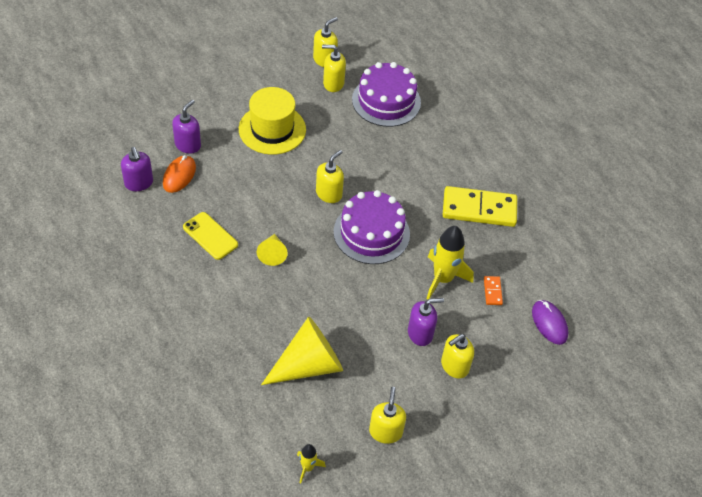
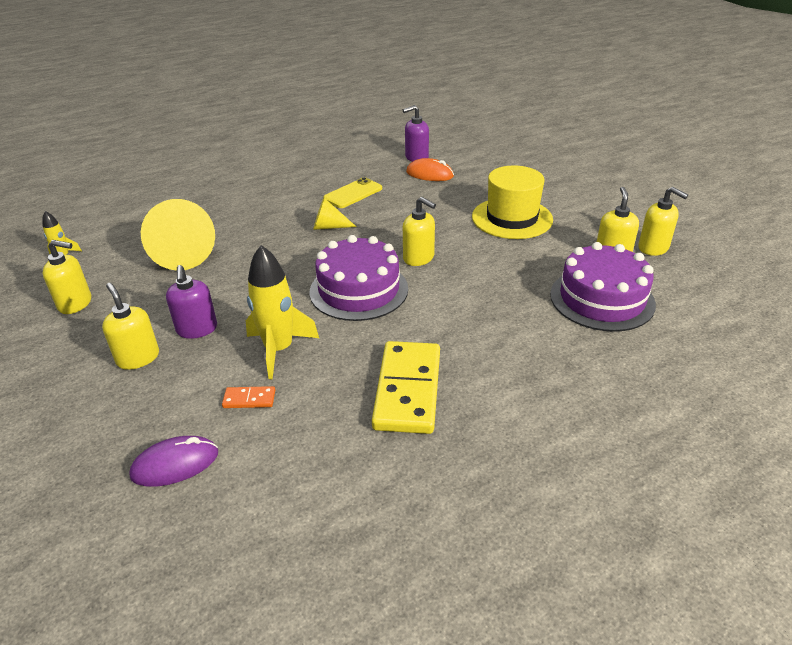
camera: 95 degrees right, 15 degrees down
(188, 145) = (472, 175): purple soap dispenser -> none

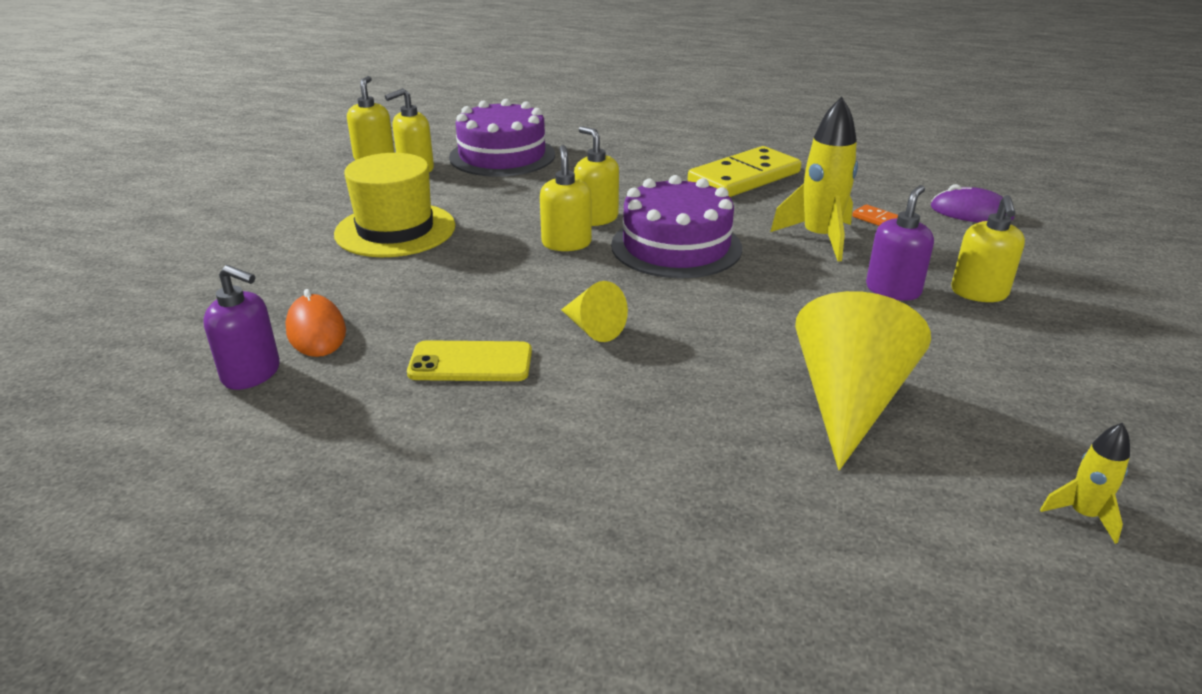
camera: 135 degrees left, 5 degrees down
(75, 304) = (1058, 398): yellow soap dispenser -> yellow soap dispenser (596, 218)

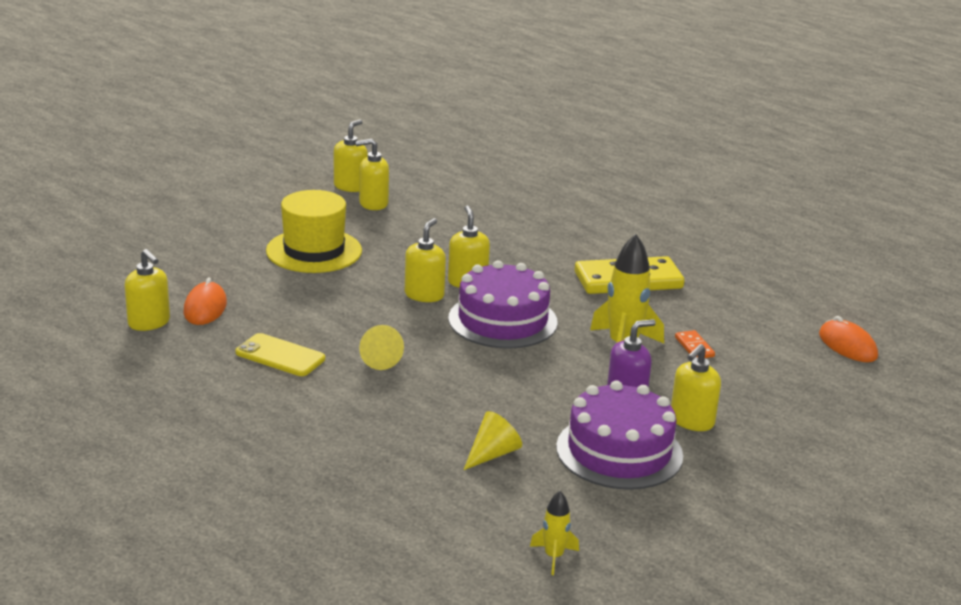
camera: 25 degrees right, 5 degrees down
(252, 373) = (149, 323): purple soap dispenser -> yellow soap dispenser
(502, 156) = (451, 209): purple cake -> purple cake (619, 451)
(848, 401) = (492, 454): yellow cone -> yellow cone, size x0.52
(971, 213) = (785, 363): purple mouse -> none
(993, 184) = (847, 345): none -> orange mouse

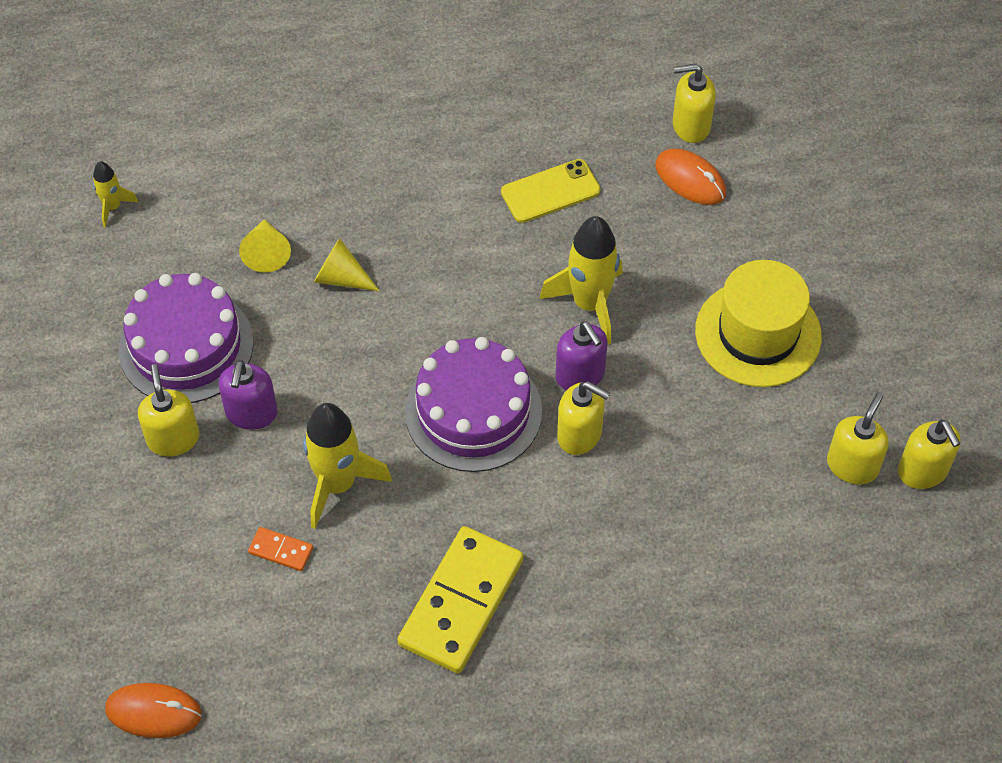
camera: 130 degrees right, 30 degrees up
(363, 309) = (589, 304): none -> yellow rocket
(378, 359) = (484, 262): yellow cone -> yellow cone (341, 278)
(424, 295) = (580, 375): yellow soap dispenser -> purple soap dispenser

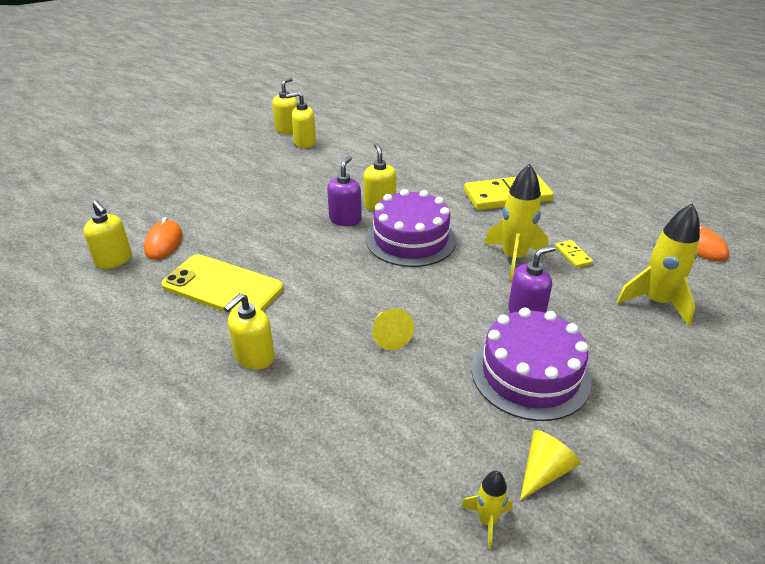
camera: 130 degrees left, 20 degrees down
(173, 438) = (588, 334): yellow soap dispenser -> yellow soap dispenser (254, 357)
(266, 253) = (413, 385): yellow cone -> yellow cone (544, 471)
(281, 550) = (573, 255): orange domino -> yellow domino
(550, 191) = (222, 287): yellow phone -> yellow phone, size x1.56
(589, 304) = (295, 236): yellow rocket -> yellow rocket (656, 302)
(758, 333) = (257, 185): yellow hat -> none

